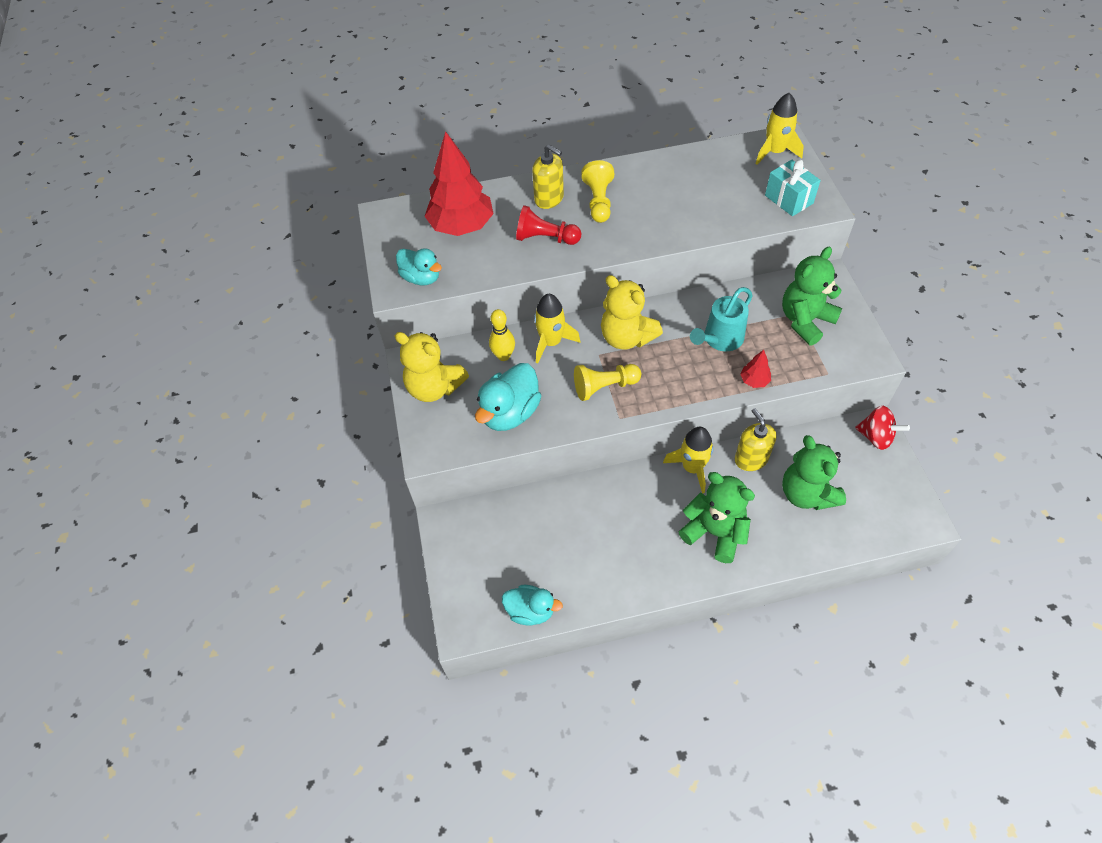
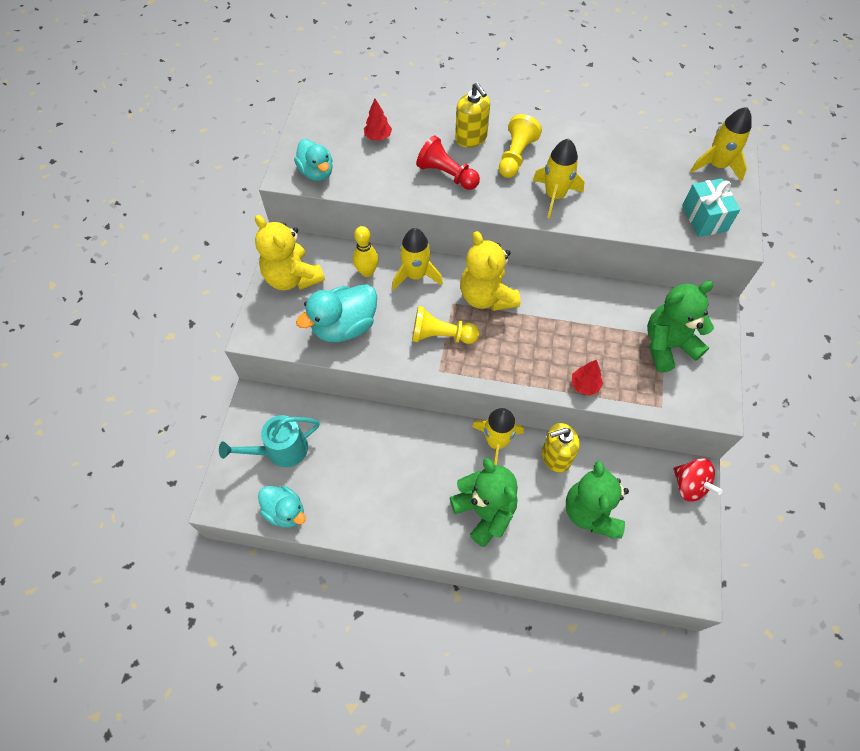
camera: 20 degrees right, 5 degrees up
(461, 226) = (378, 137): red tree -> red tree, size x0.43
(652, 224) = (554, 196): none -> yellow rocket
(719, 340) = (573, 332): turquoise watering can -> turquoise watering can (280, 451)
(751, 459) = (556, 456): yellow soap dispenser -> yellow soap dispenser turned 105 degrees counterclockwise

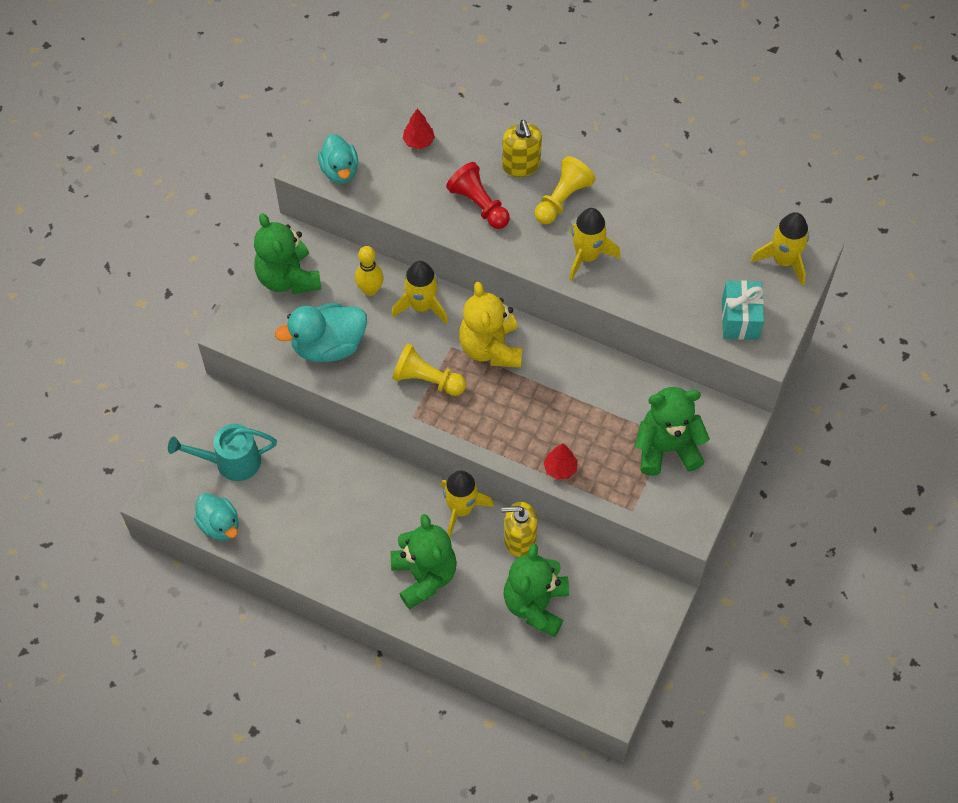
camera: 15 degrees right, 0 degrees up
(292, 278) = (288, 278): yellow teddy bear -> green teddy bear
(689, 485) = (652, 605): red spinning top -> none

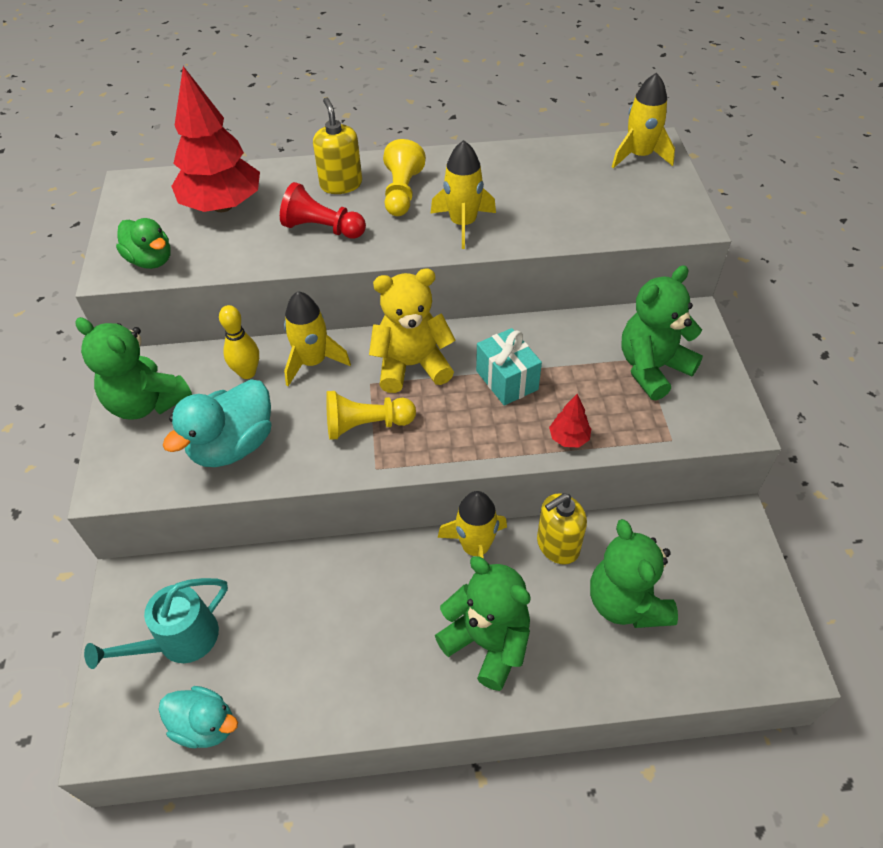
camera: 30 degrees left, 10 degrees down
(340, 171) = (151, 260): turquoise duck -> green duck
(418, 141) = (222, 206): red tree -> red tree, size x2.35
(491, 348) = (412, 365): yellow teddy bear -> yellow teddy bear turned 120 degrees clockwise
(521, 165) = (341, 184): yellow soap dispenser -> yellow soap dispenser turned 150 degrees counterclockwise
(740, 319) = (646, 211): turquoise gift -> turquoise gift (507, 380)

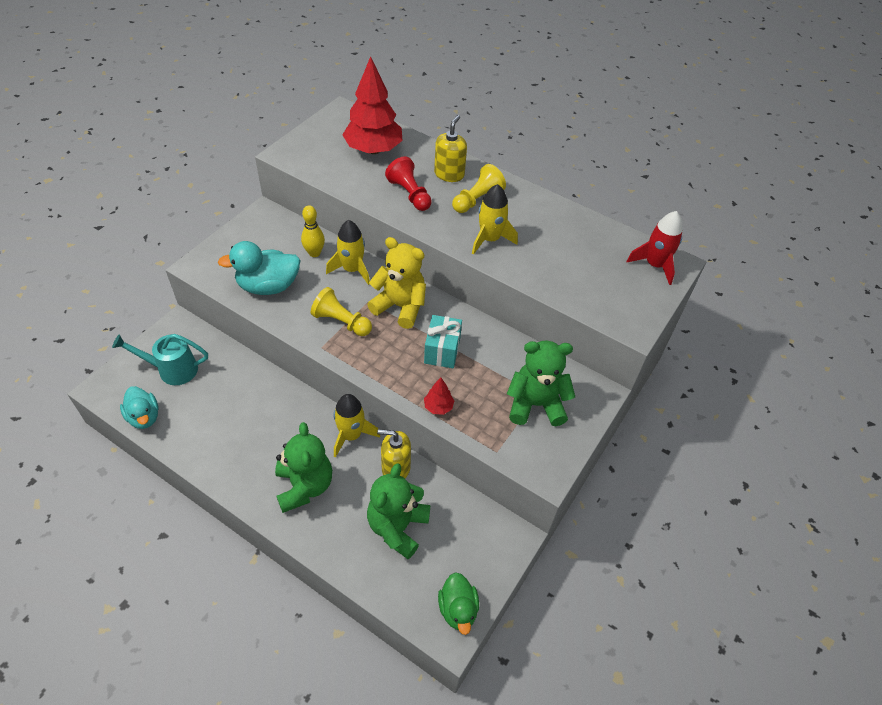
camera: 35 degrees right, 0 degrees up
(146, 403) = (253, 236): green teddy bear -> none
(151, 260) = (307, 159): green duck -> green duck (458, 609)
(639, 156) = (654, 265): yellow rocket -> red rocket

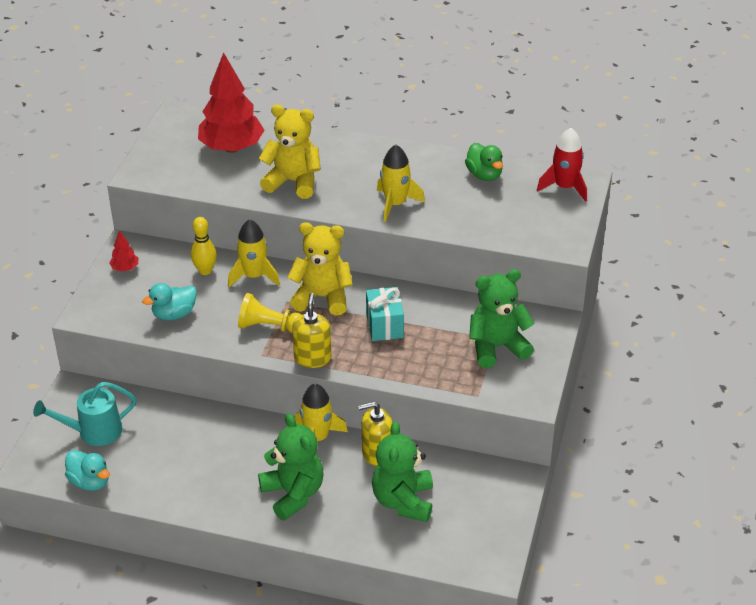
camera: 15 degrees left, 10 degrees down
(268, 286) = (174, 314): turquoise duck -> turquoise duck, size x0.67
(409, 194) = (293, 182): red pawn -> yellow teddy bear
(438, 407) = (405, 374): red tree -> red tree (125, 268)
(449, 174) = (324, 153): yellow soap dispenser -> yellow soap dispenser (312, 358)
(458, 609) = (492, 548): green duck -> green duck (484, 175)
(477, 200) = (365, 170): yellow pawn -> none

